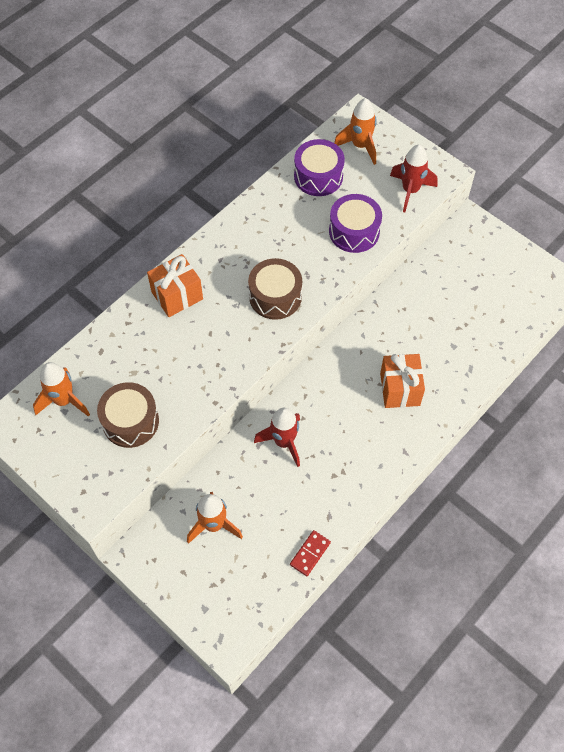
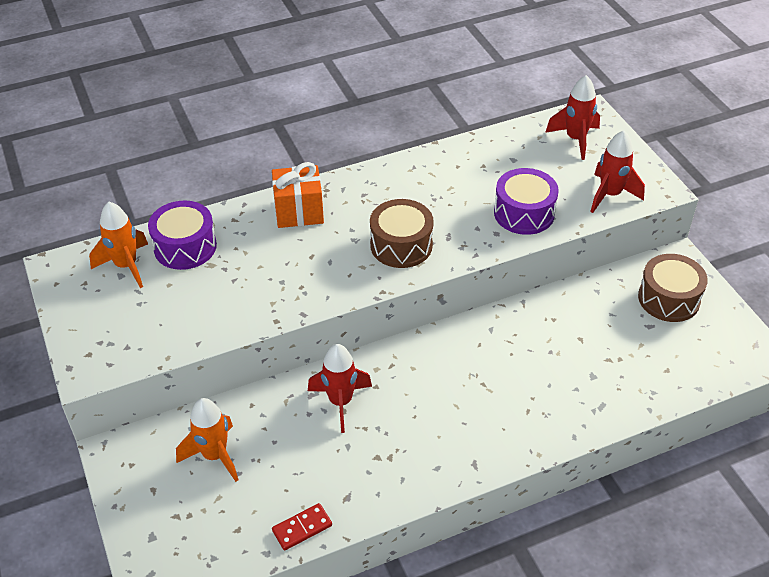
camera: 25 degrees right, 15 degrees down
(130, 421) = (178, 307): brown drum -> brown drum (669, 299)
(318, 176) = (513, 153): purple drum -> purple drum (185, 247)
(360, 146) = (575, 139): orange rocket -> red rocket
(400, 389) = (504, 397): orange gift -> none

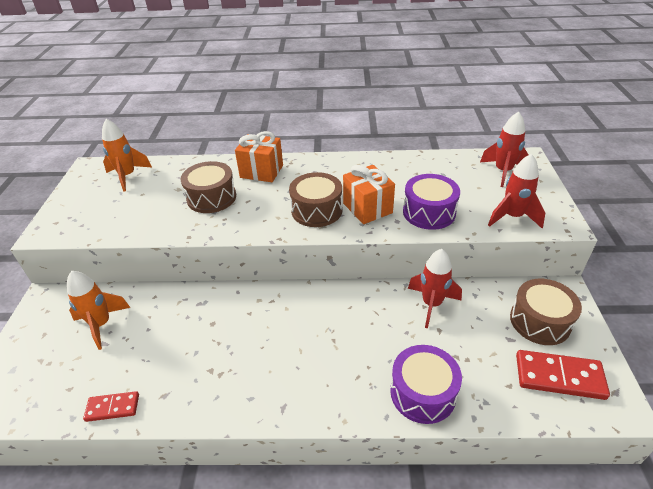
camera: 25 degrees right, 5 degrees down
(185, 247) = (172, 174): purple drum -> purple drum (423, 393)
(264, 264) = (211, 197): none -> brown drum
(340, 402) = (215, 316): red rocket -> red rocket (431, 304)
(456, 226) = (367, 208): none -> orange gift
(705, 347) = (559, 377): none -> red domino

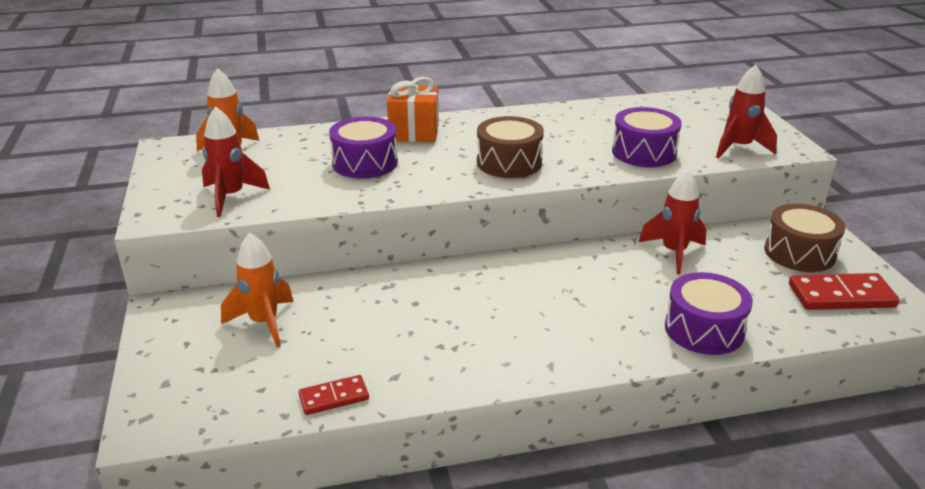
camera: 15 degrees left, 10 degrees down
(211, 197) = (365, 163): brown drum -> purple drum
(367, 208) = (569, 155): orange gift -> none
(503, 172) = (707, 110): red rocket -> red rocket (231, 197)

